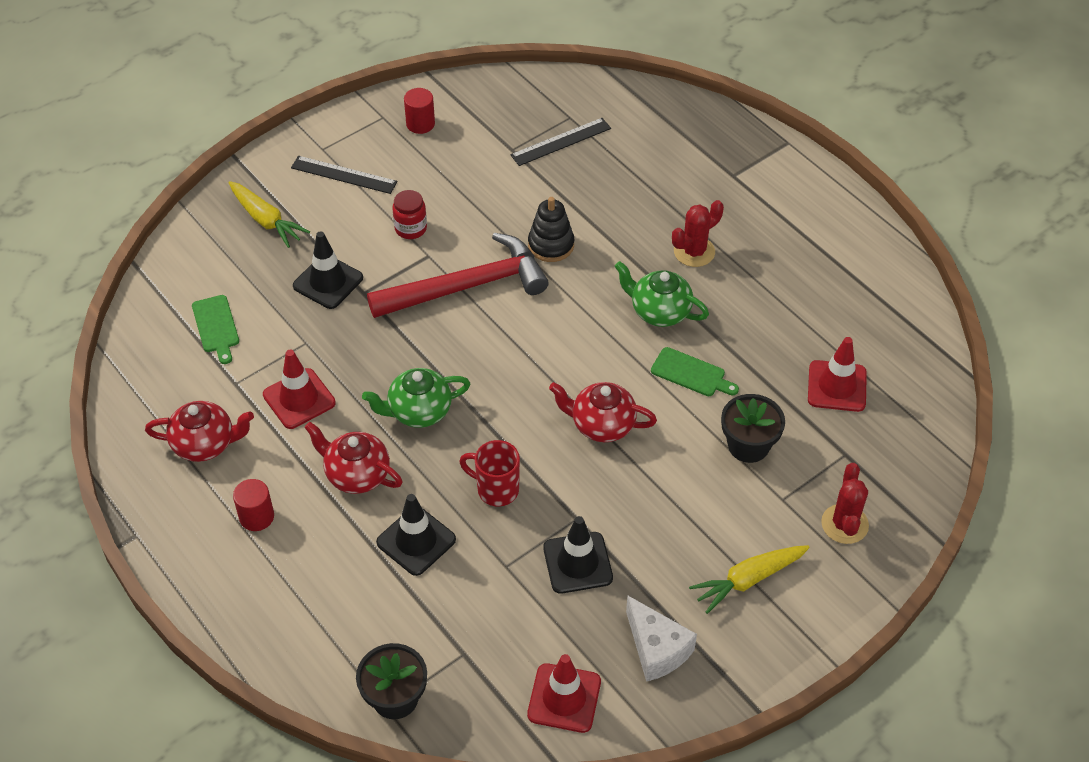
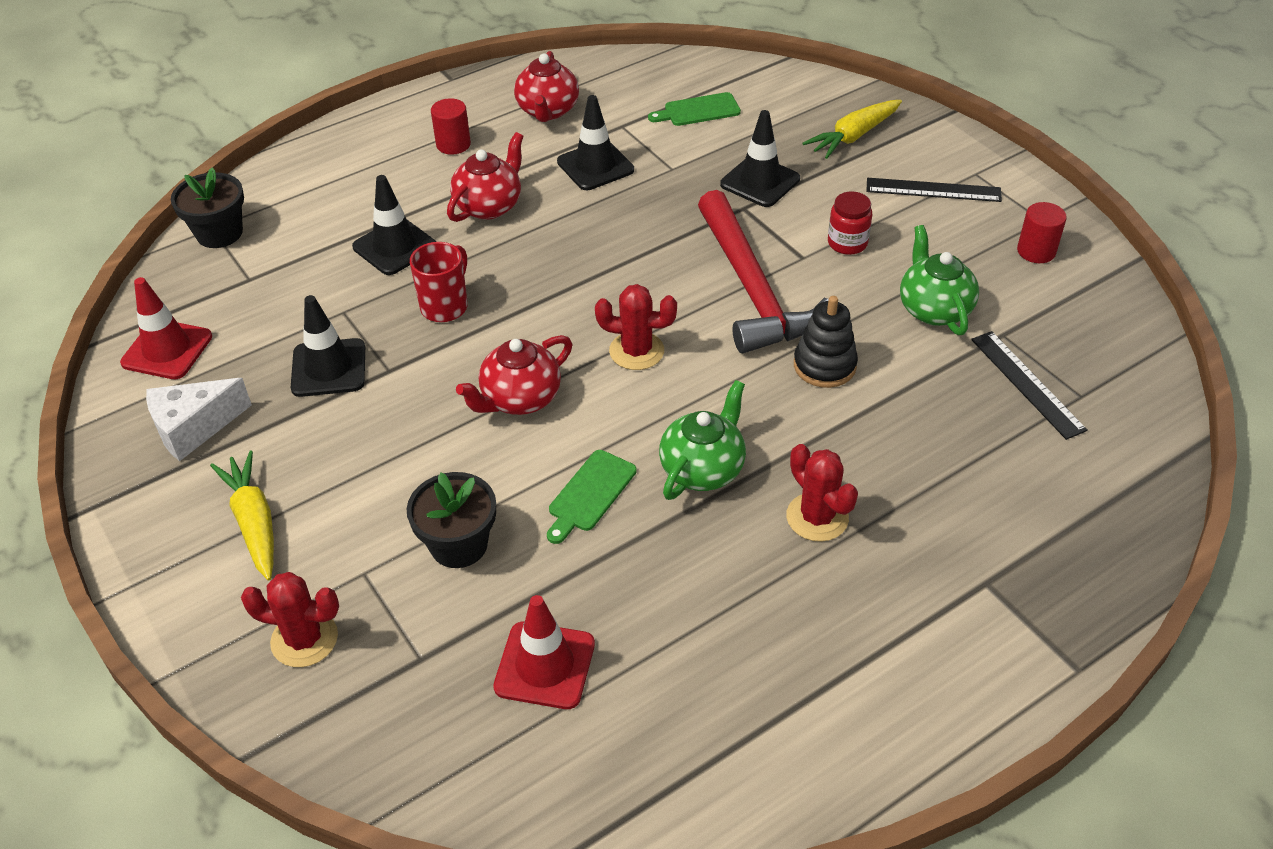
camera: 95 degrees right, 5 degrees down
(299, 399) = (595, 166): red traffic cone -> black traffic cone
(344, 175) = (933, 190): black ruler -> black ruler turned 75 degrees clockwise
(418, 411) = (565, 249): green teapot -> green teapot (933, 309)
(543, 355) = (636, 351): none -> red cactus
(601, 425) = (520, 399): red teapot -> red teapot turned 150 degrees counterclockwise

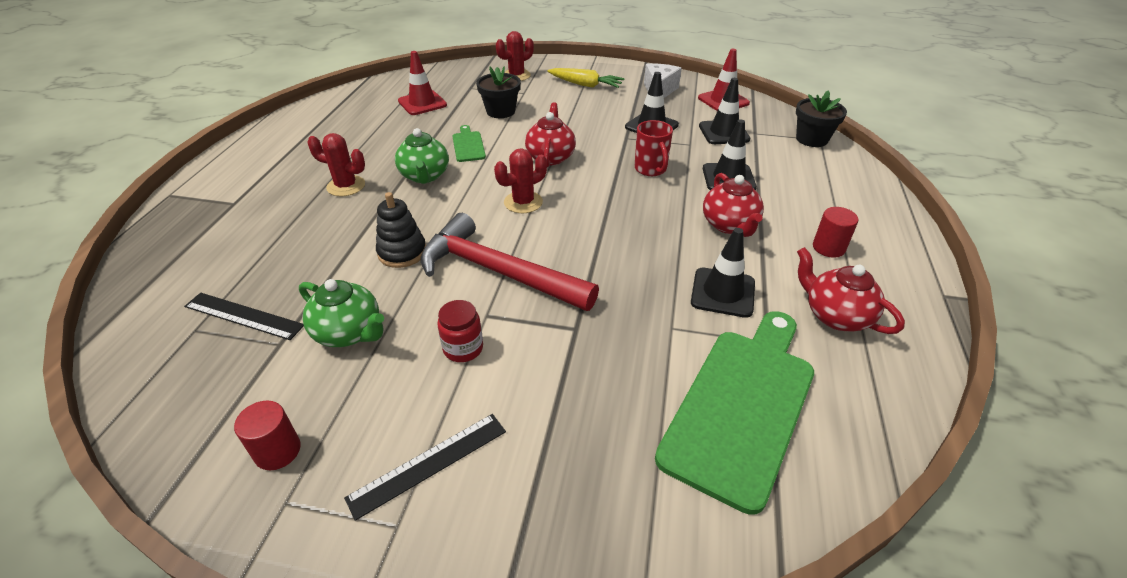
camera: 135 degrees right, 5 degrees down
(698, 110) = (742, 405): green cutting board -> green cutting board, size x2.23
(760, 182) = (592, 361): black traffic cone -> black traffic cone (723, 133)
(853, 136) = (570, 484): yellow carrot -> none

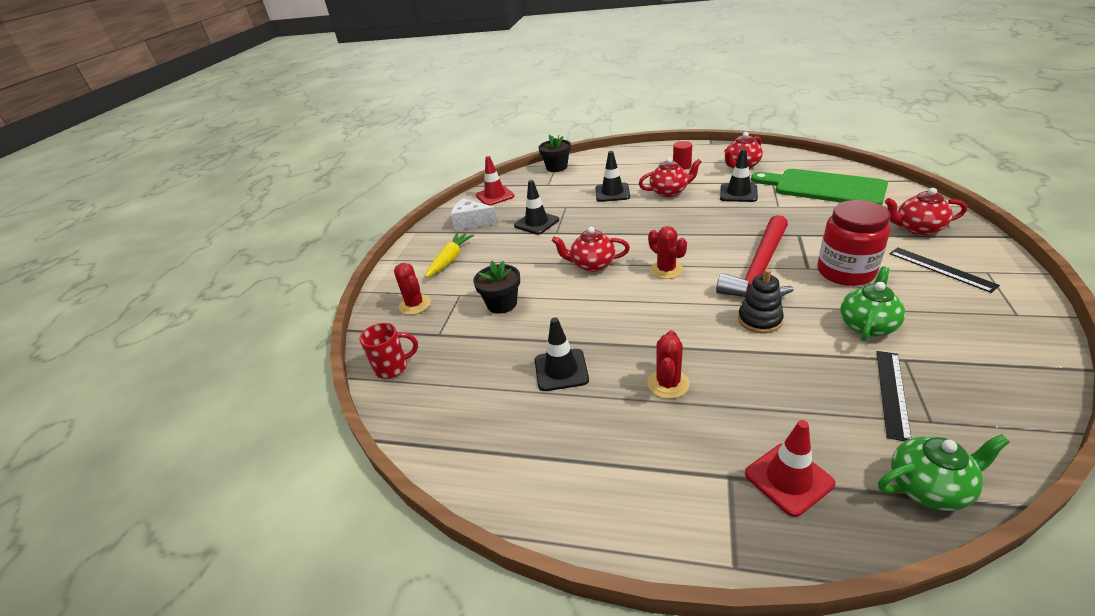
camera: 85 degrees left, 5 degrees down
(278, 451) = (990, 328): red cylinder -> none
(422, 103) = (474, 366): red traffic cone -> red traffic cone (788, 479)
(425, 176) = (637, 331): green teapot -> green teapot (929, 487)
(463, 348) = (845, 272): red jar -> red jar, size x1.97
(468, 145) = (574, 314): green cutting board -> none
(560, 489) = (917, 228): none -> red teapot
(651, 169) = (605, 220): red mug -> red mug (393, 367)
(723, 133) = (547, 195): black traffic cone -> black traffic cone (561, 370)

